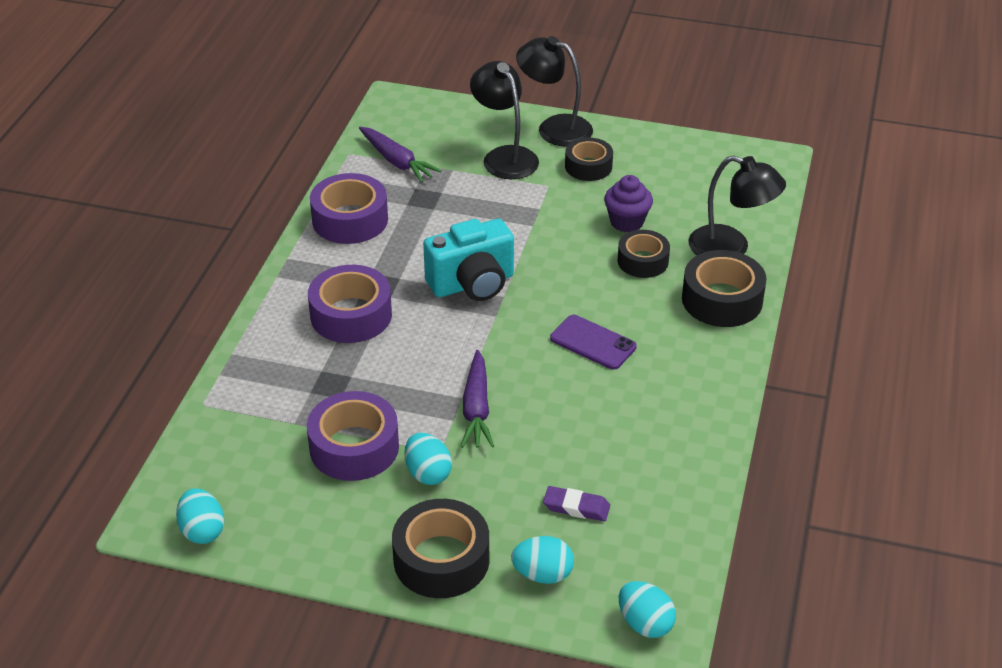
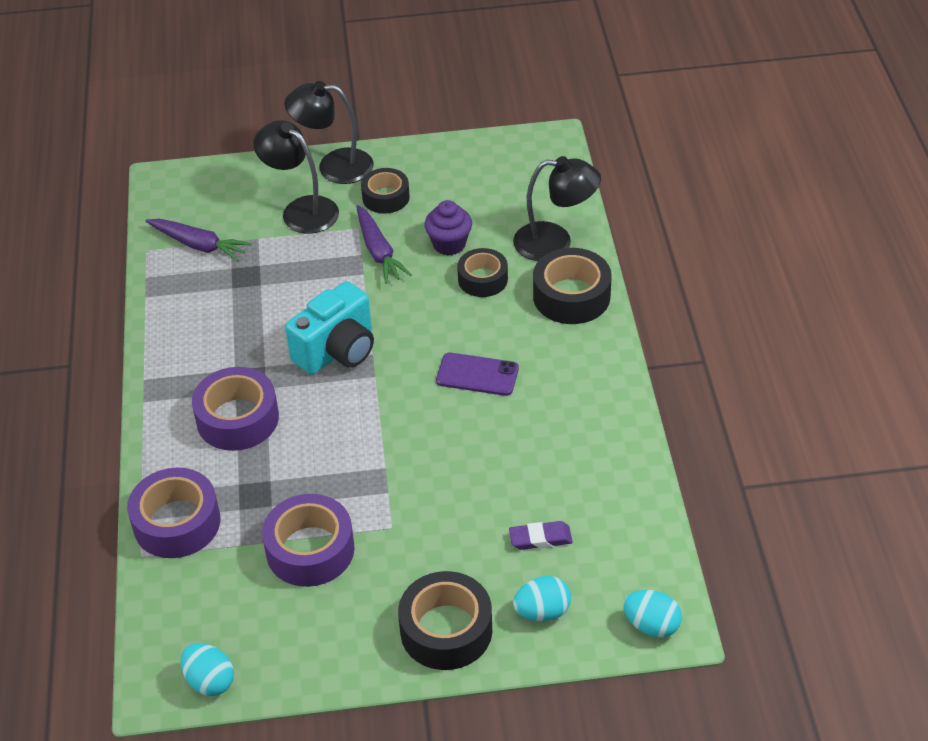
camera: 20 degrees left, 5 degrees up
(350, 220) = (184, 320): purple tape -> purple tape (177, 522)
(428, 473) = (391, 552): turquoise egg -> none
(476, 409) = (404, 474): purple carrot -> purple carrot (379, 252)

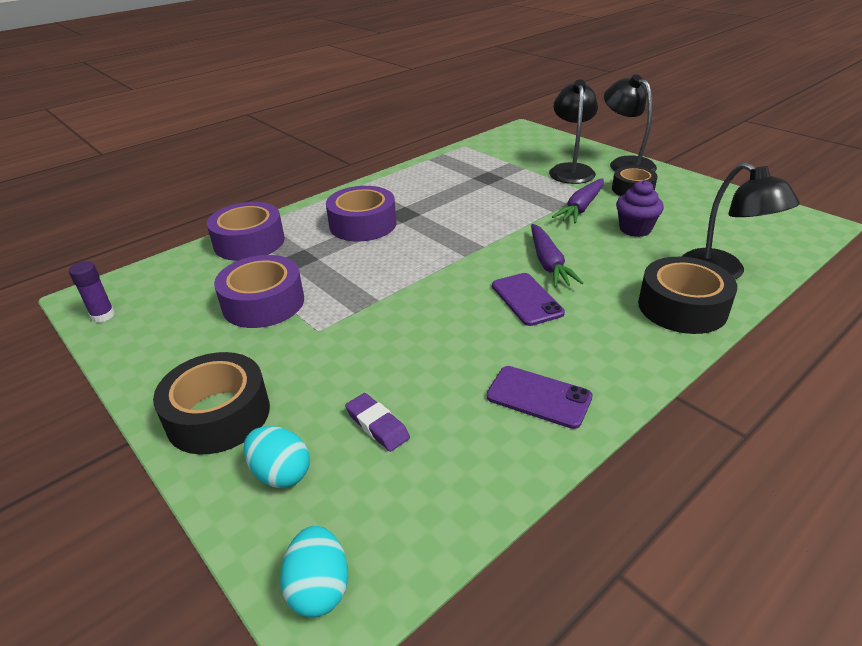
camera: 55 degrees right, 10 degrees down
(199, 245) = (490, 156): purple carrot -> purple carrot (548, 263)
(210, 681) = (103, 315): turquoise egg -> purple glue stick
(337, 351) = (468, 232): turquoise camera -> none
(482, 279) = (626, 257): black tape -> none
(589, 436) = (538, 397): none -> purple phone

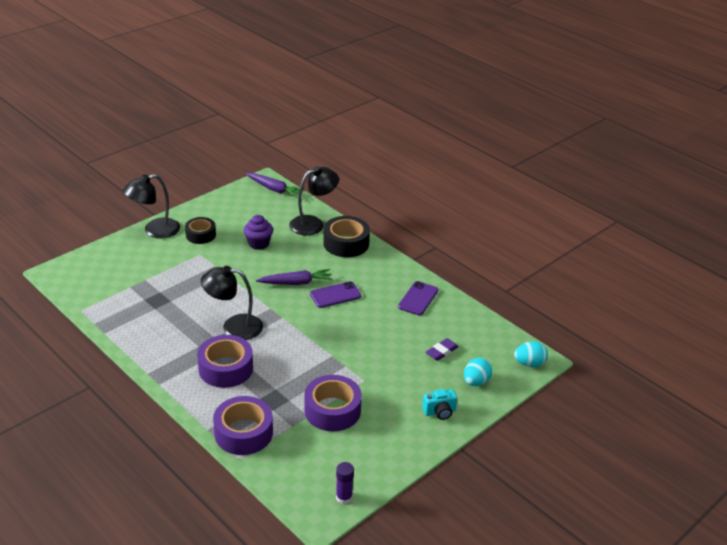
camera: 95 degrees left, 0 degrees up
(218, 415) = (439, 412): black tape -> turquoise camera
(570, 170) = (157, 257): black lamp -> black lamp (234, 327)
(581, 208) = (223, 261): purple carrot -> purple carrot (274, 189)

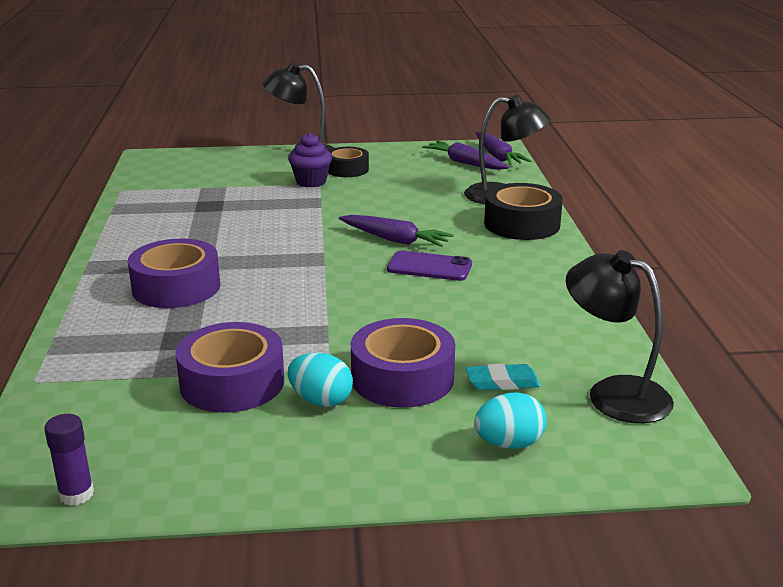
camera: 40 degrees right, 10 degrees down
(234, 327) = (251, 254): black lamp -> black lamp (614, 393)
(243, 433) = (85, 357): purple tape -> purple tape (402, 378)
(258, 244) = (403, 194): purple cupcake -> purple cupcake (311, 182)
(262, 203) = (465, 163): none -> purple carrot
(418, 298) = (550, 309): purple phone -> none
(439, 412) = (388, 456): turquoise camera -> none
(442, 351) = (502, 382): purple eraser -> turquoise eraser
(529, 363) = (649, 461): turquoise egg -> turquoise egg (321, 401)

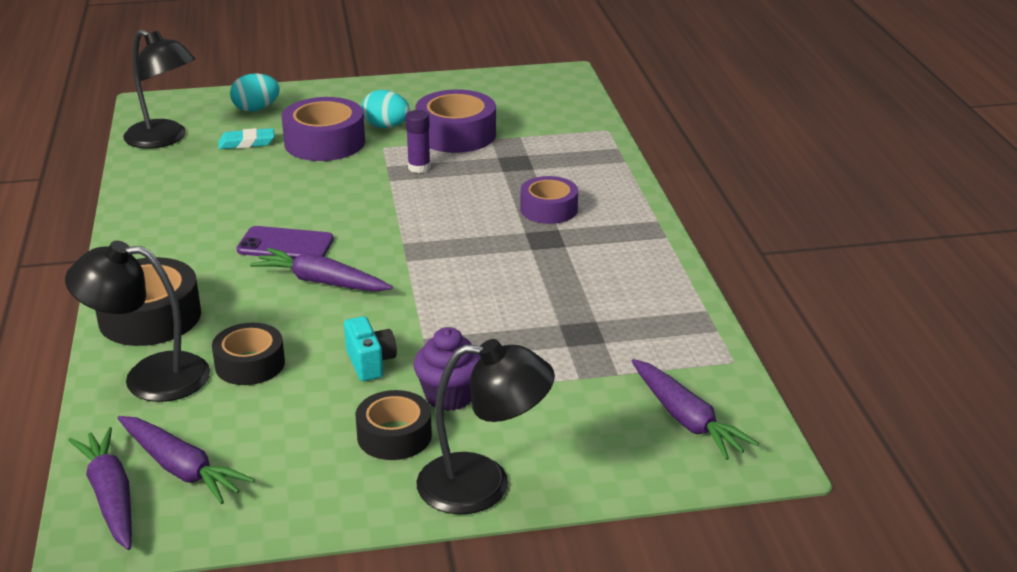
camera: 175 degrees right, 5 degrees up
(76, 494) = (523, 78): purple glue stick -> purple glue stick (419, 167)
(176, 169) = (687, 419): none -> purple carrot
(176, 287) = (548, 209): purple tape -> purple tape, size x0.65
(359, 197) = (370, 363): none -> turquoise camera
(439, 199) = (250, 364): none -> black tape

